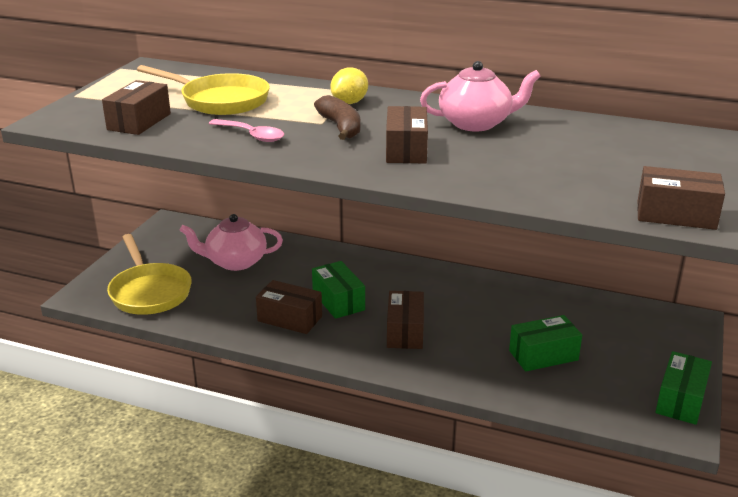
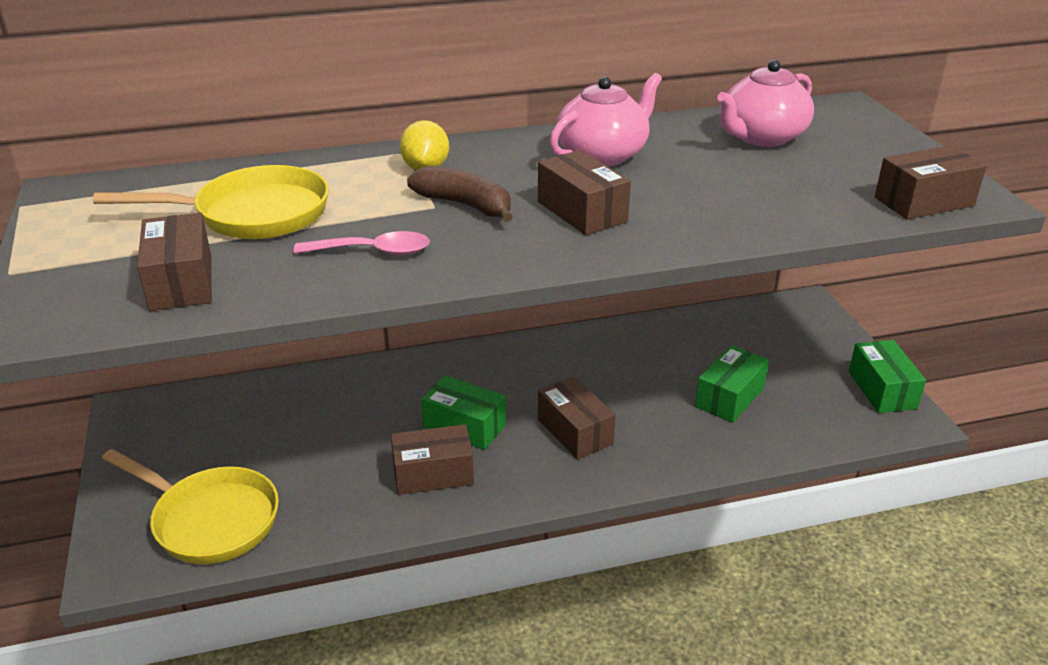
camera: 35 degrees left, 5 degrees up
(235, 262) = (283, 428): pink teapot -> pink teapot (761, 137)

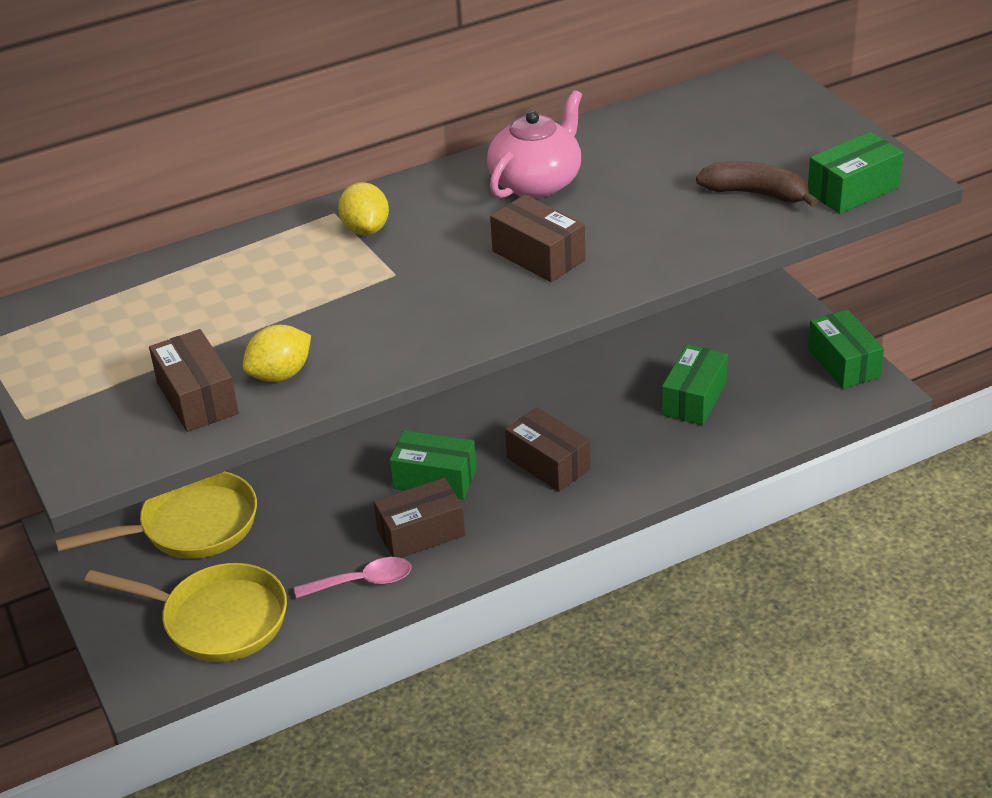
camera: 10 degrees left, 5 degrees up
(253, 214) = (222, 313): yellow pan -> yellow pan (191, 526)
(275, 274) = (280, 374): none -> yellow lemon
(373, 251) = (360, 334): pink spoon -> pink spoon (362, 582)
(465, 205) = (424, 267): brown banana -> brown banana (756, 194)
(761, 137) = (687, 134): pink teapot -> none
(924, 201) = (853, 190): brown box -> green box

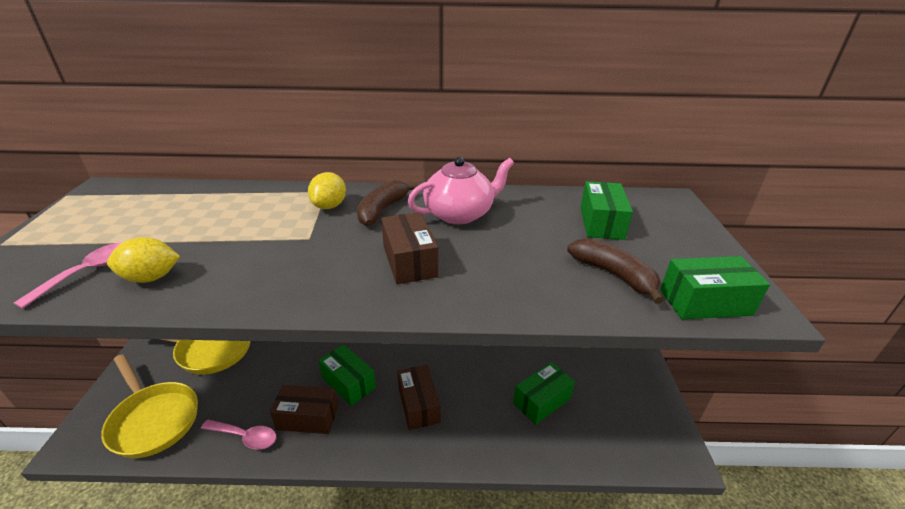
camera: 25 degrees right, 5 degrees down
(197, 398) = (87, 272): brown box -> pink spoon
(438, 210) = (382, 210): none -> brown banana
(843, 363) = (663, 421): green box -> green box (601, 223)

